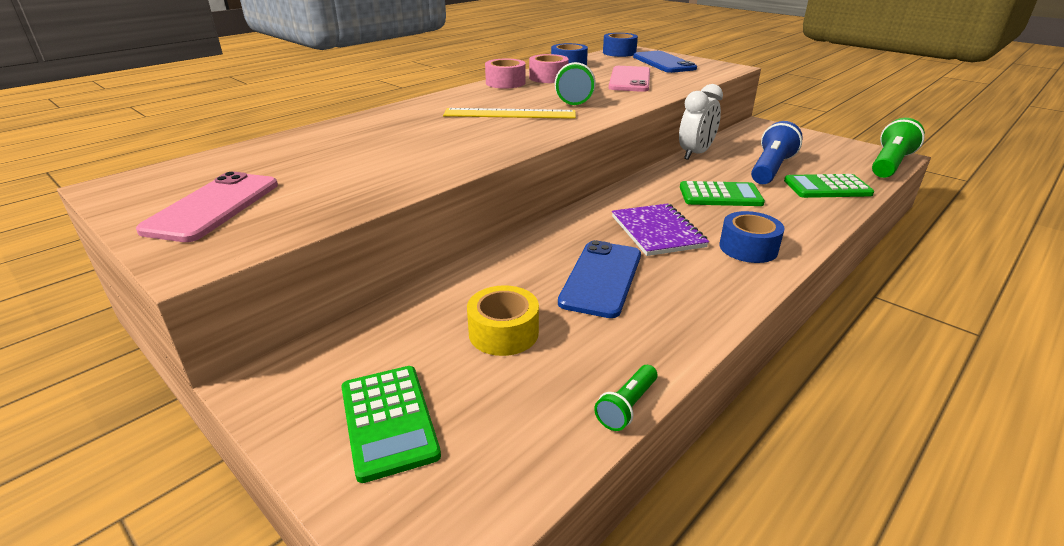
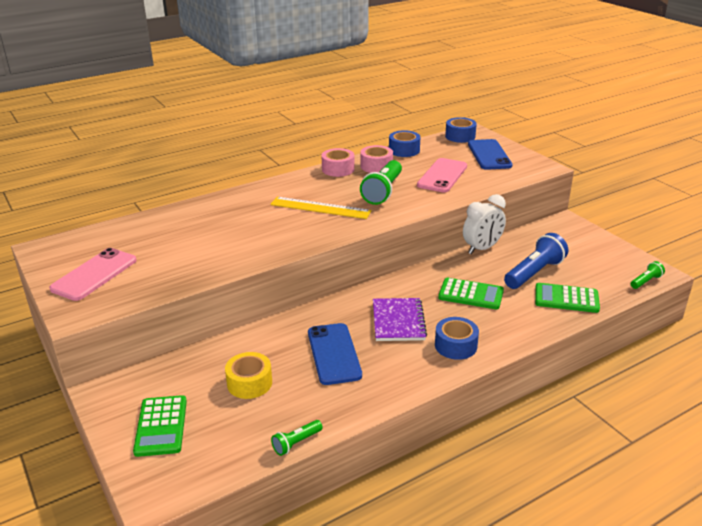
camera: 15 degrees right, 0 degrees up
(601, 278) = (333, 354): blue phone -> blue phone turned 45 degrees counterclockwise
(890, 164) = (646, 281): green flashlight -> green flashlight, size x0.51

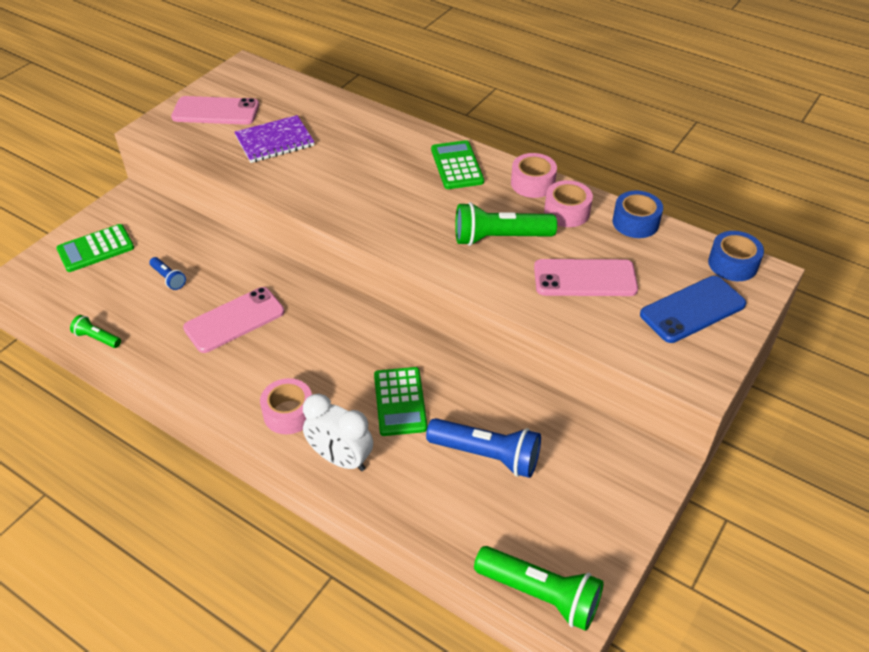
camera: 65 degrees right, 15 degrees up
(249, 383) = (168, 278): yellow tape -> blue flashlight
(320, 208) = (424, 201): yellow ruler -> none
(333, 354) = (234, 320): blue phone -> pink phone
(398, 321) = (313, 352): purple notebook -> purple notebook (275, 141)
(455, 345) = (289, 413): blue tape -> pink tape
(482, 248) = (516, 387): white clock -> white clock (340, 459)
(566, 299) = (441, 502): green calculator -> green calculator (457, 166)
(646, 281) = (540, 594): green flashlight -> green flashlight, size x1.97

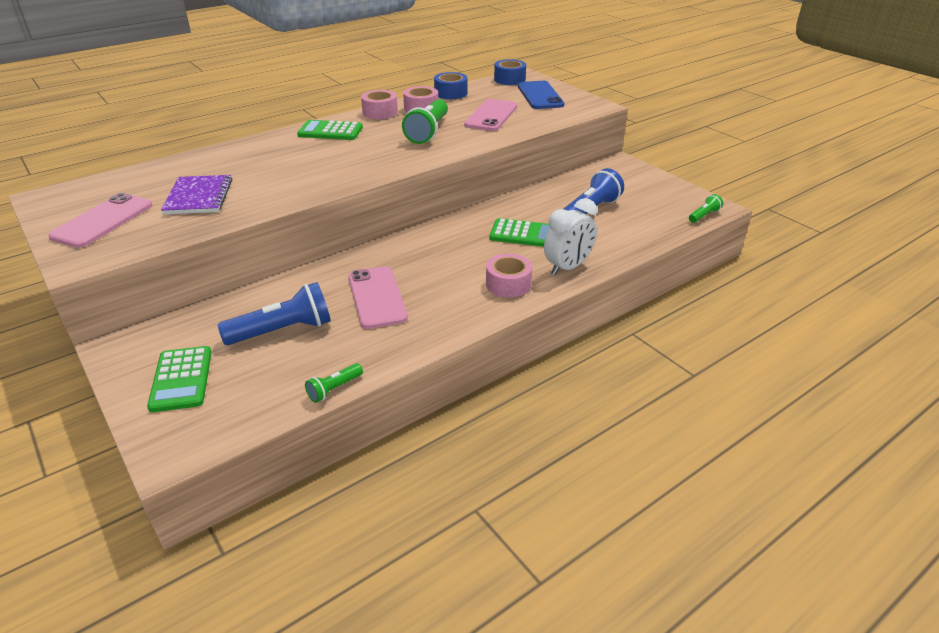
camera: 70 degrees left, 10 degrees down
(168, 278) = (283, 330): blue flashlight -> blue flashlight, size x1.97
(540, 594) = (704, 215): green flashlight -> green flashlight, size x0.51

